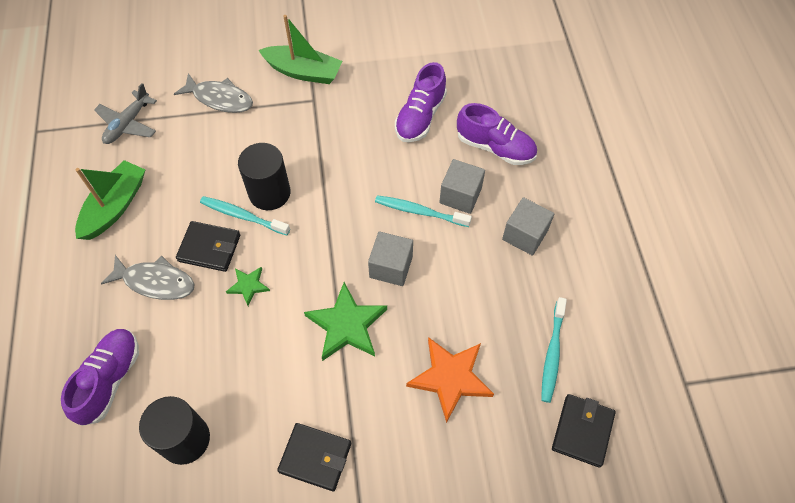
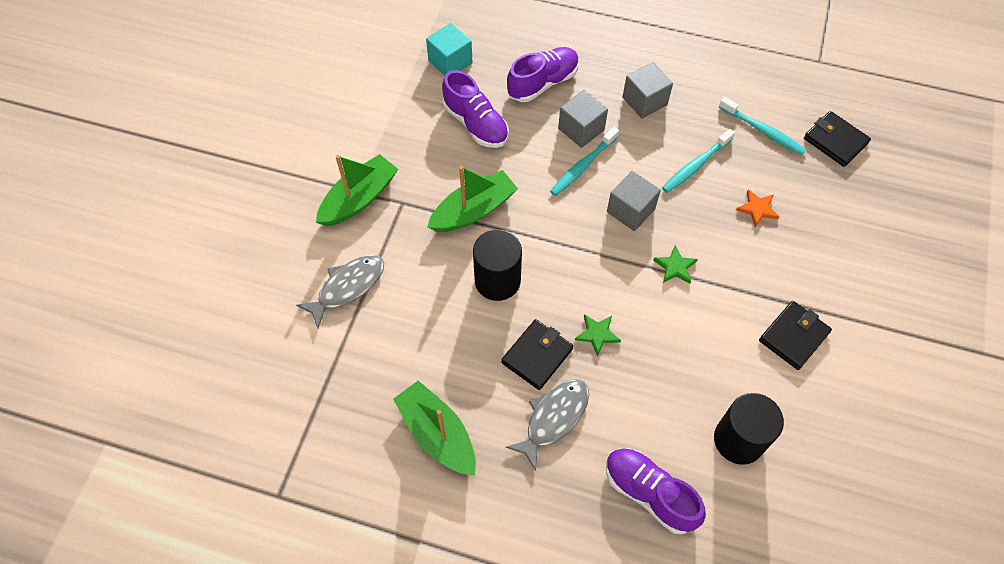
camera: 65 degrees left, 0 degrees up
(128, 124) = (328, 390): grey plane -> none
(242, 216) = (513, 313): turquoise toothbrush -> turquoise toothbrush (695, 165)
(330, 149) = (473, 210): none -> green boat
(346, 325) = (675, 267): green star -> green star, size x0.53
(450, 378) = (757, 209): orange star -> orange star, size x0.53
(476, 73) = (450, 62): none -> turquoise cube

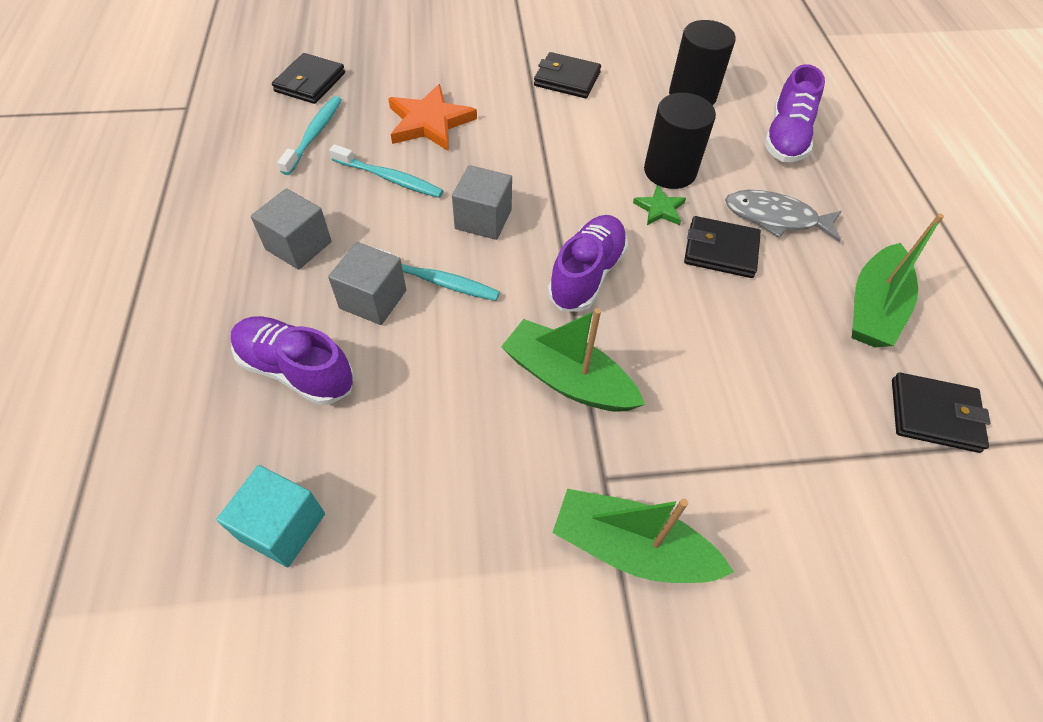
camera: 115 degrees left, 5 degrees down
(341, 411) = (934, 415): none -> black wallet
(347, 287) = (780, 489): grey fish -> none
(475, 124) = (410, 433): purple shoe -> purple shoe (586, 275)
(497, 280) = (655, 316): black cylinder -> black cylinder (670, 171)
(675, 267) = (539, 168): green star -> none
(757, 209) = (429, 122): orange star -> orange star, size x1.88

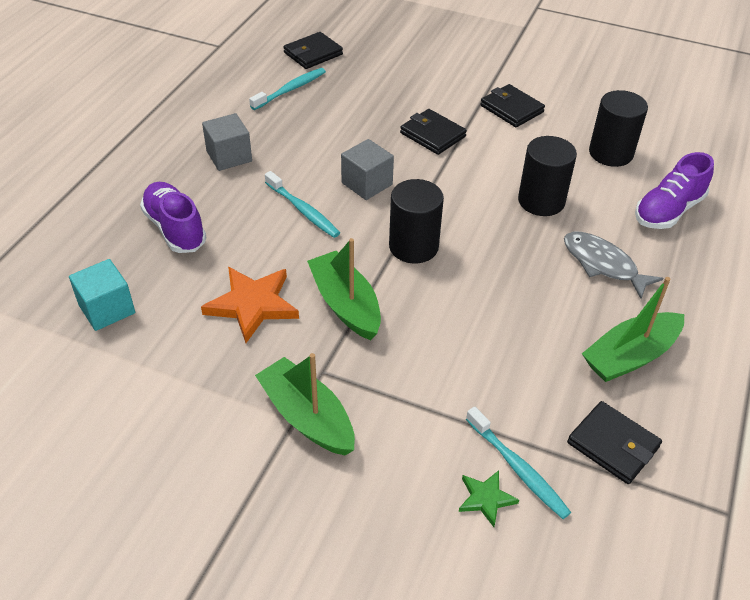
camera: 30 degrees right, 10 degrees down
(373, 299) = (252, 206): grey cube -> none
(390, 178) = (321, 135): turquoise toothbrush -> turquoise toothbrush (518, 468)
(429, 122) = (378, 107): orange star -> orange star (252, 305)
(586, 275) = (413, 246): purple shoe -> black cylinder
(659, 209) = (509, 224): green star -> green star (486, 498)
(720, 250) = (534, 269): black wallet -> black wallet (432, 135)

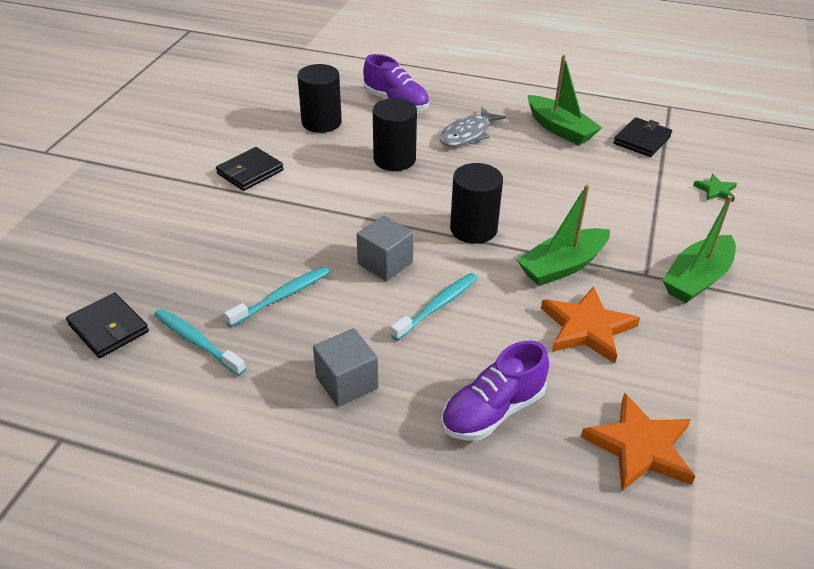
camera: 95 degrees left, 5 degrees down
(107, 309) = (640, 447): turquoise cube -> orange star
(432, 135) = (296, 221): black wallet -> none
(518, 468) = (683, 177): turquoise toothbrush -> turquoise toothbrush (282, 296)

